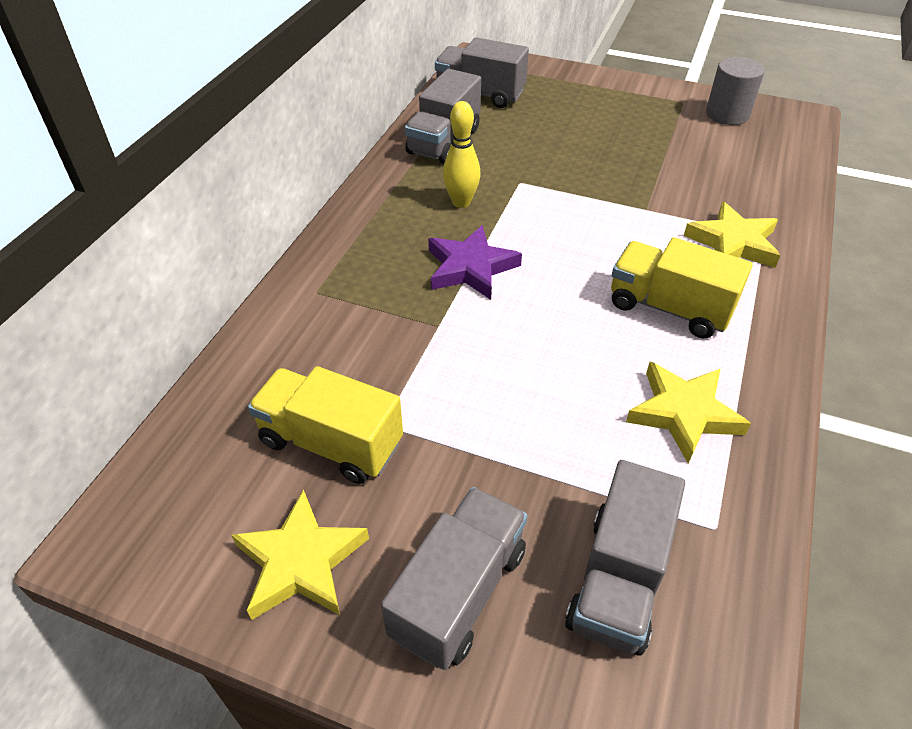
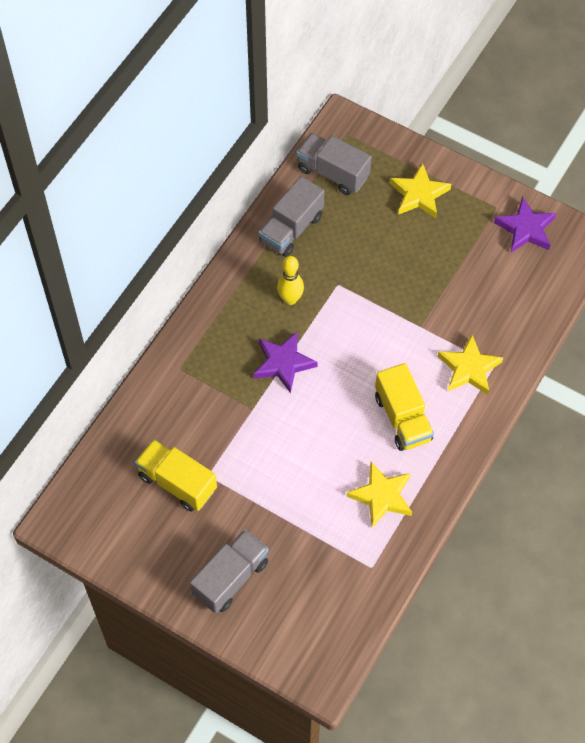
camera: 10 degrees right, 15 degrees up
(300, 562) = (155, 549): yellow star -> yellow star (419, 194)
(618, 580) = (311, 585): grey truck -> none
(669, 308) = (403, 418): yellow truck -> yellow truck turned 150 degrees counterclockwise
(727, 114) = (525, 229): grey cylinder -> purple star

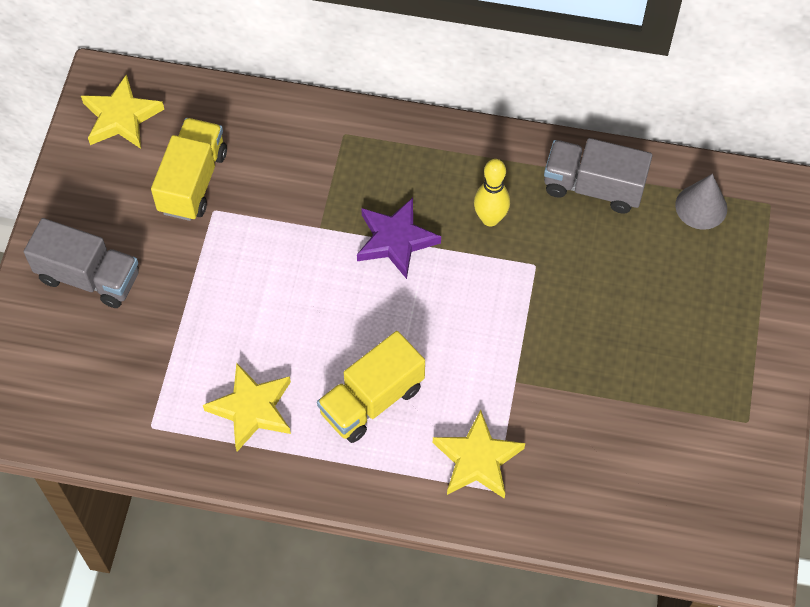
camera: 70 degrees right, 0 degrees up
(332, 173) = (701, 207): grey truck -> grey cone
(419, 194) = (720, 318): yellow star -> yellow star (121, 117)
(525, 229) = (731, 470): purple star -> none

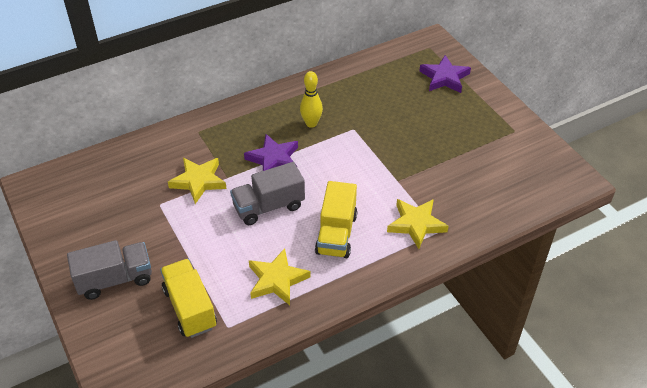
camera: 40 degrees left, 15 degrees down
(121, 117) = (59, 194): yellow star -> yellow star (198, 181)
(192, 181) = (133, 199): yellow truck -> yellow truck (190, 308)
(593, 187) = (346, 84): grey truck -> grey truck (268, 207)
(701, 207) = (402, 64): grey cone -> none
(739, 269) = (444, 78): none -> purple star

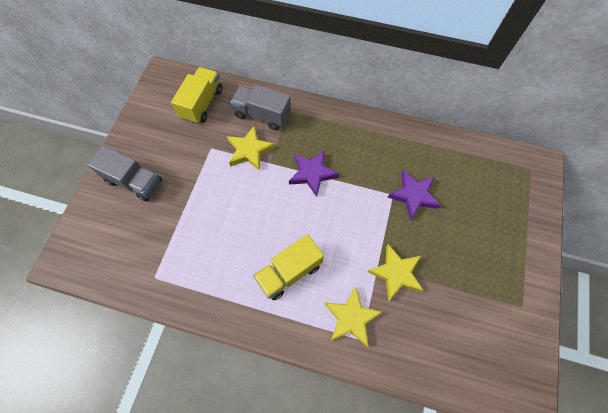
camera: 45 degrees right, 20 degrees up
(190, 308) = (149, 242): yellow truck -> yellow truck (202, 103)
(268, 207) = (270, 209): grey truck -> grey truck (262, 115)
(277, 280) = (216, 271): yellow star -> yellow star (396, 273)
(311, 123) = (367, 165): yellow bowling pin -> none
(444, 78) = (513, 207): purple star -> purple star (413, 195)

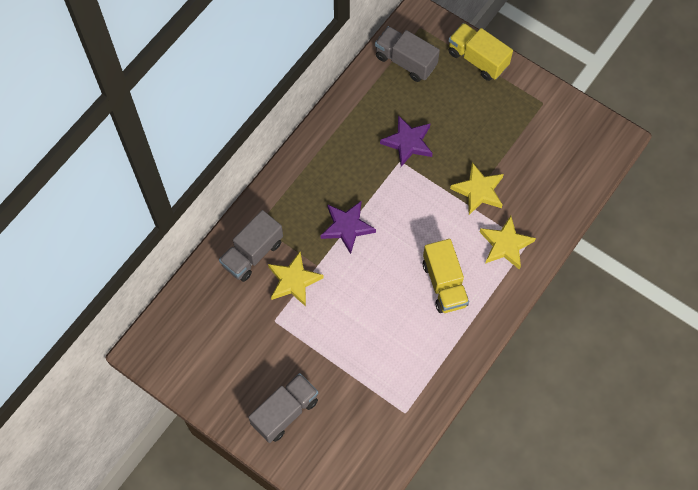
camera: 70 degrees left, 0 degrees up
(202, 103) = (208, 315): yellow truck -> yellow truck (477, 59)
(490, 168) = (405, 61): none -> grey truck

